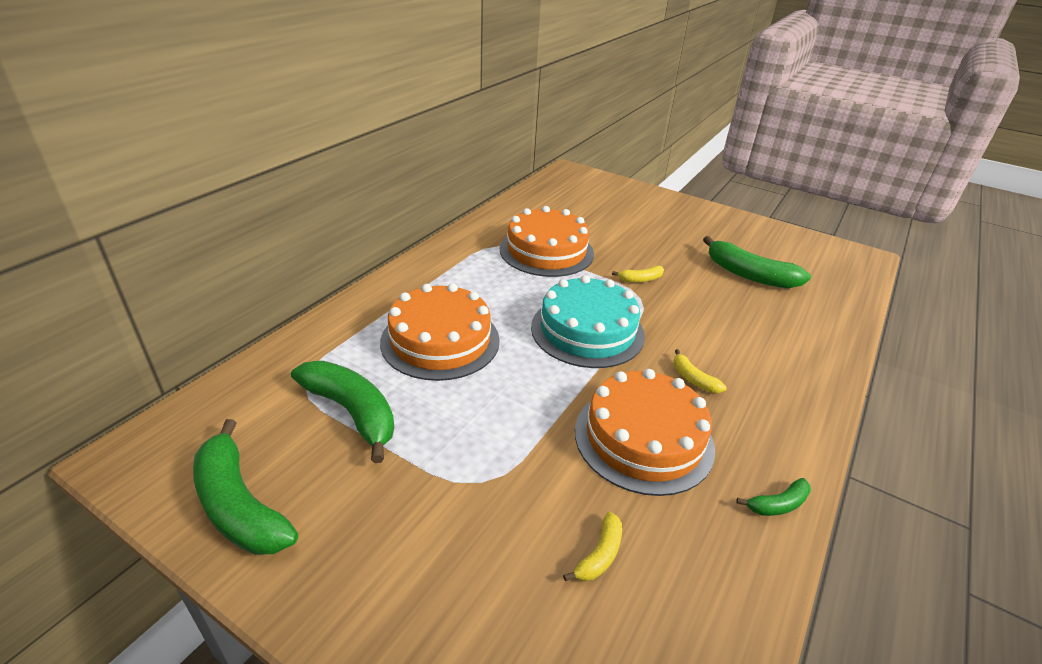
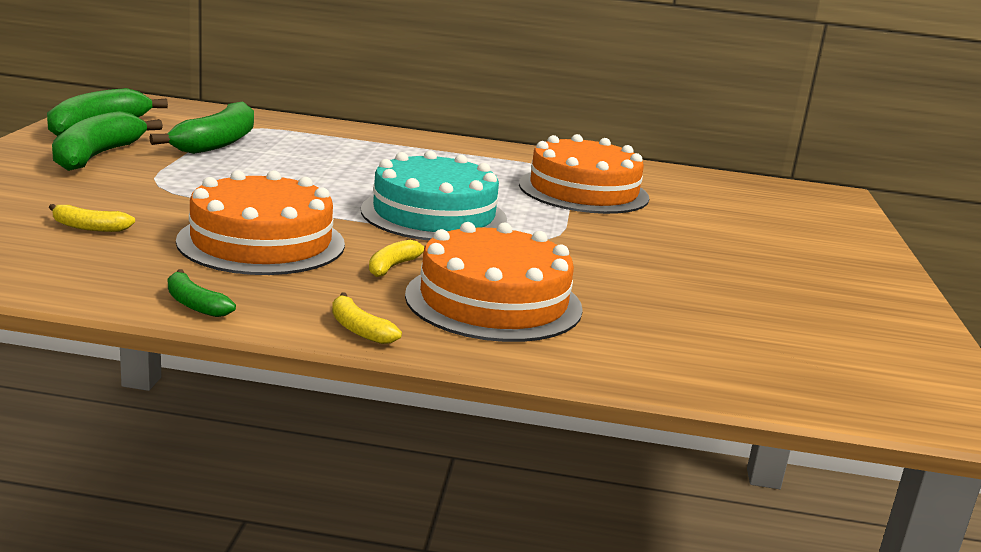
camera: 65 degrees right, 15 degrees down
(440, 340) = (346, 160): orange cake -> orange cake (493, 301)
(641, 279) = (590, 239): yellow banana -> yellow banana (359, 329)
(749, 275) = (715, 308): green banana -> green banana (97, 156)

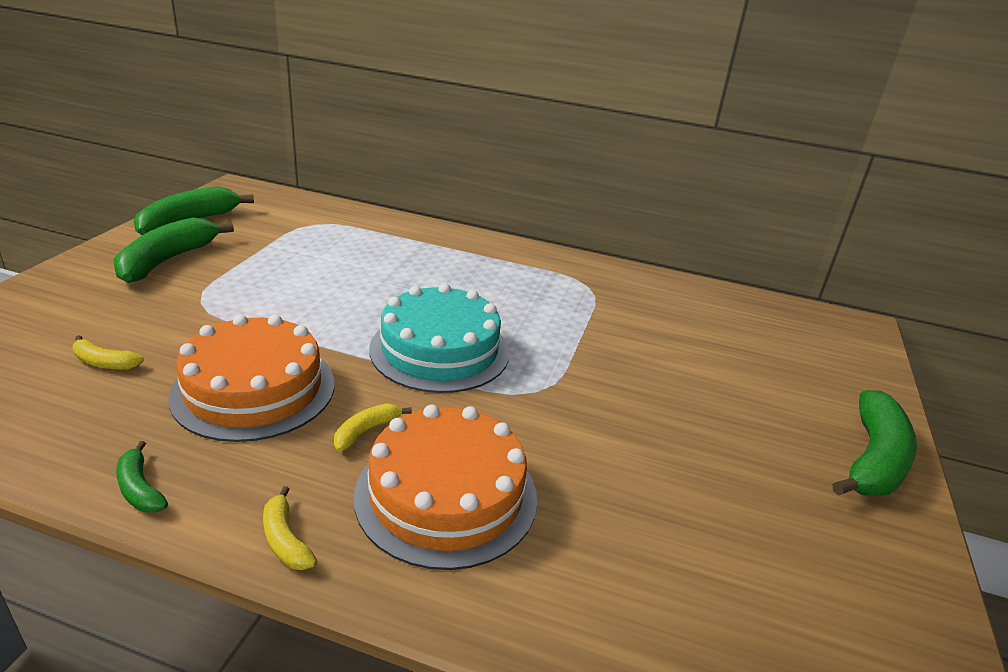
camera: 10 degrees right, 10 degrees up
(217, 143) = (283, 244): green banana -> green banana (873, 459)
(583, 191) = (600, 317): orange cake -> none

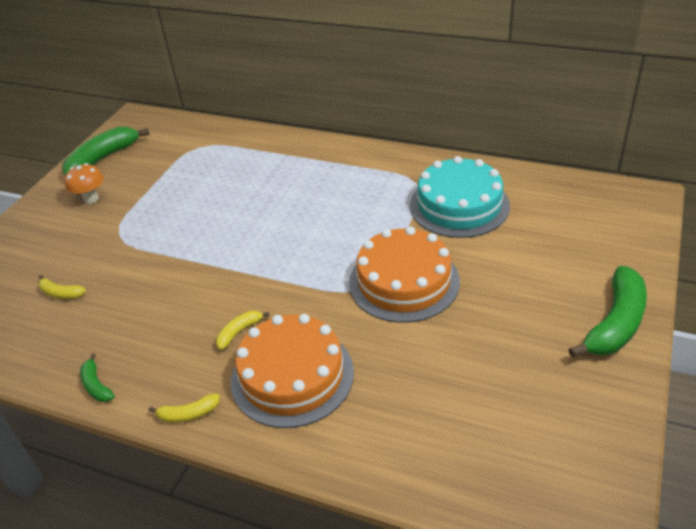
camera: 10 degrees right, 10 degrees up
(167, 260) = (91, 199): green banana -> orange mushroom
(254, 389) = (162, 305): orange cake -> orange cake (404, 281)
(285, 540) = (188, 414): yellow banana -> yellow banana turned 75 degrees counterclockwise
(440, 350) = (293, 258): turquoise cake -> turquoise cake (459, 205)

